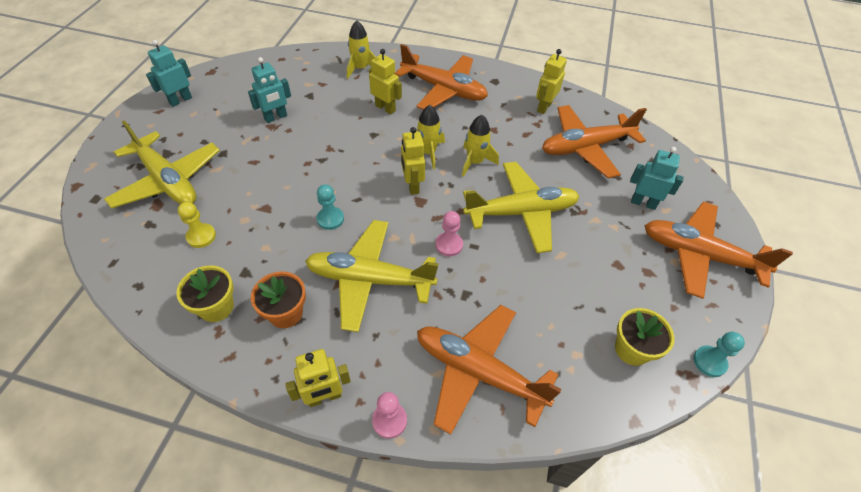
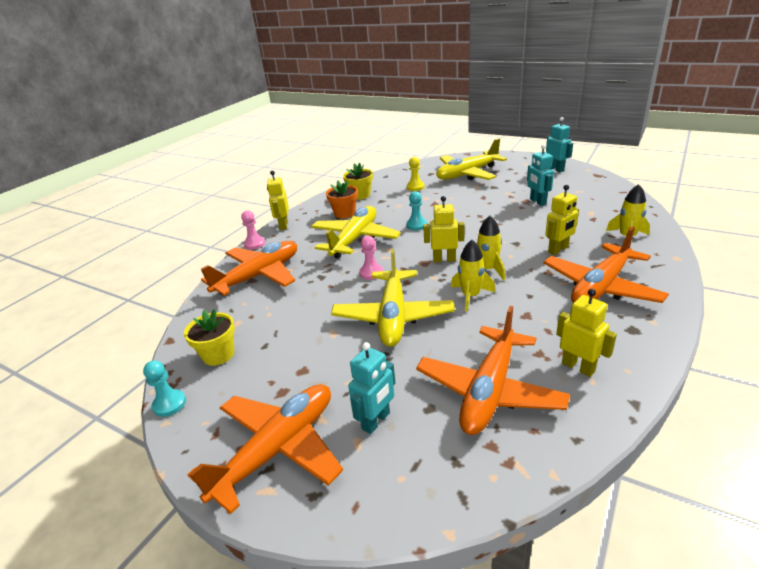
camera: 110 degrees right, 20 degrees down
(585, 147) = (489, 391): orange plane -> orange plane turned 150 degrees counterclockwise

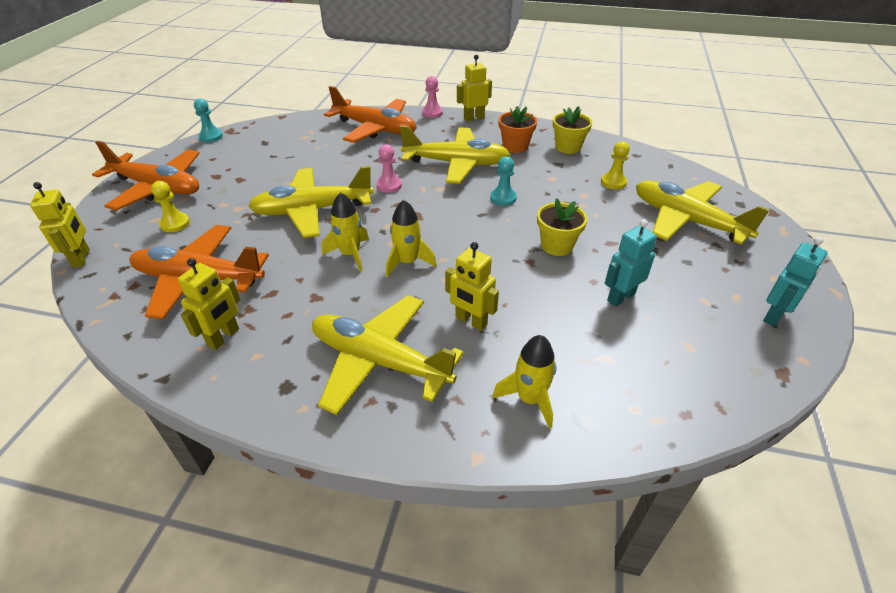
camera: 70 degrees right, 10 degrees up
(218, 354) = (263, 139): yellow flower pot -> yellow flower pot (557, 246)
(376, 421) = (175, 224): turquoise robot -> yellow pawn
(444, 259) = (425, 228): yellow robot -> yellow robot (81, 258)
(600, 287) = (379, 361): orange plane -> yellow plane

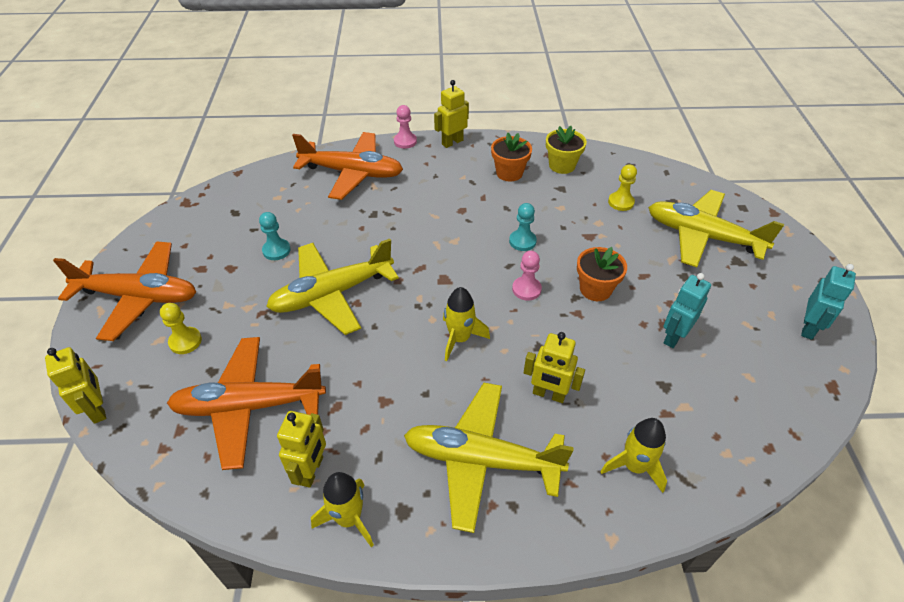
camera: 15 degrees left, 5 degrees up
(211, 136) = (167, 214): turquoise pawn -> turquoise pawn (276, 250)
(350, 254) = (397, 341): yellow rocket -> yellow rocket (349, 518)
(389, 185) = (400, 246): pink pawn -> pink pawn (526, 289)
(456, 164) = (458, 205): yellow plane -> none
(557, 246) = (595, 289): yellow flower pot -> orange flower pot

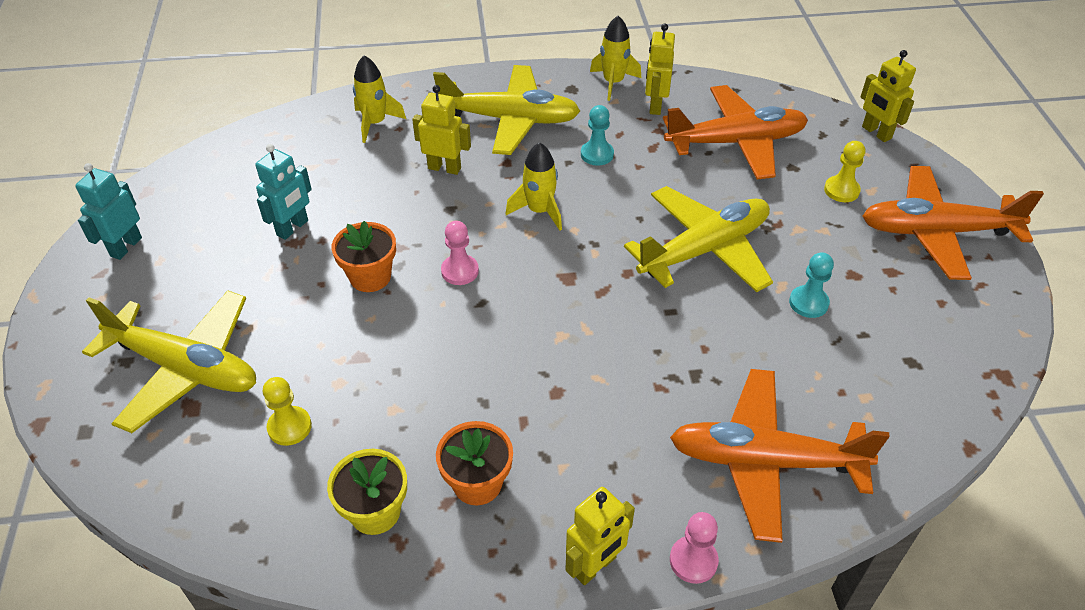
camera: 175 degrees right, 0 degrees up
(522, 241) = (461, 341): turquoise pawn -> turquoise pawn (597, 154)

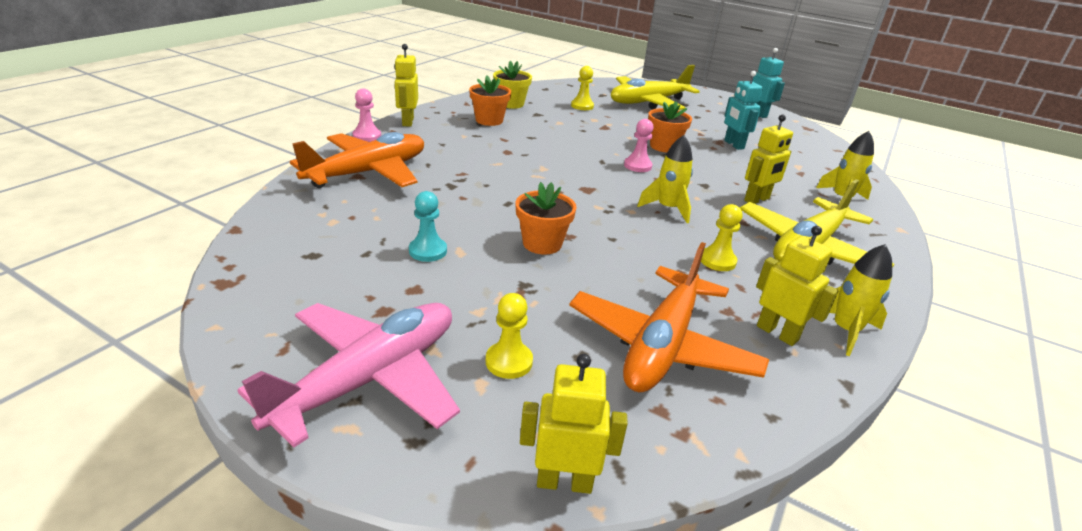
camera: 125 degrees right, 15 degrees down
(597, 154) = (717, 261): turquoise pawn -> yellow pawn
(704, 249) = (542, 243): yellow plane -> orange flower pot
(936, 232) = (369, 379): orange plane -> pink plane

